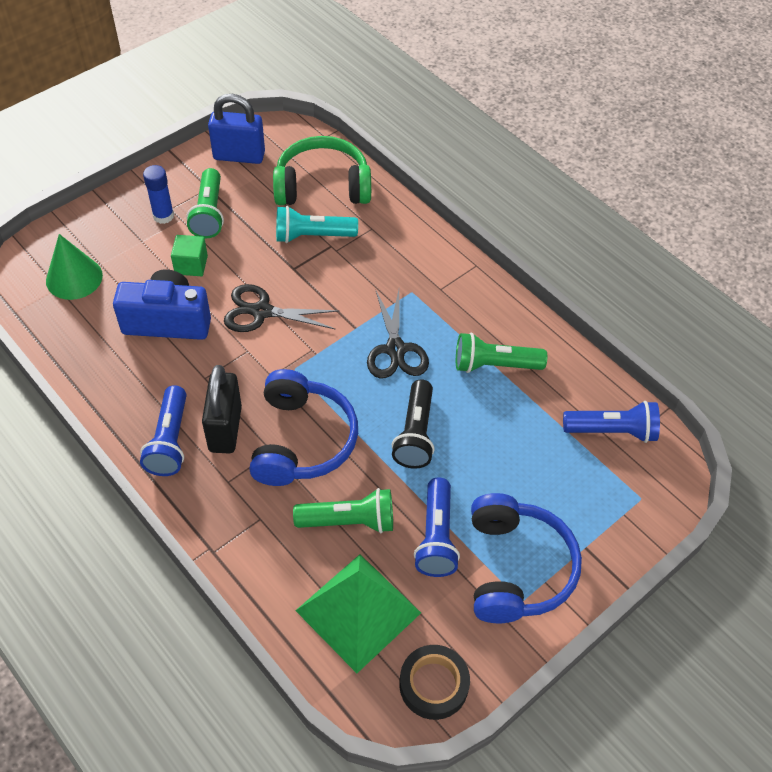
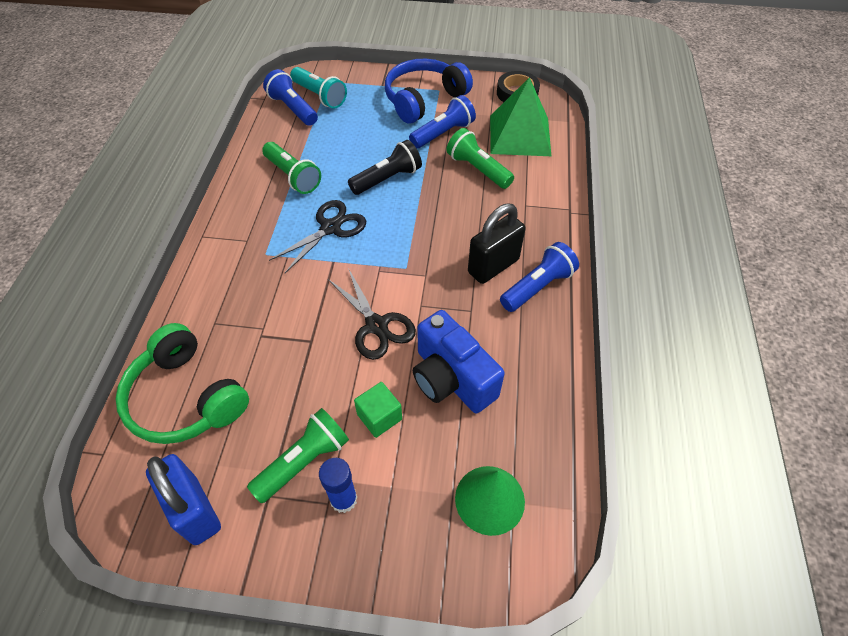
camera: 130 degrees left, 0 degrees up
(301, 440) = (454, 224): blue headphones -> none
(312, 236) = (260, 356): turquoise flashlight -> turquoise flashlight (319, 96)

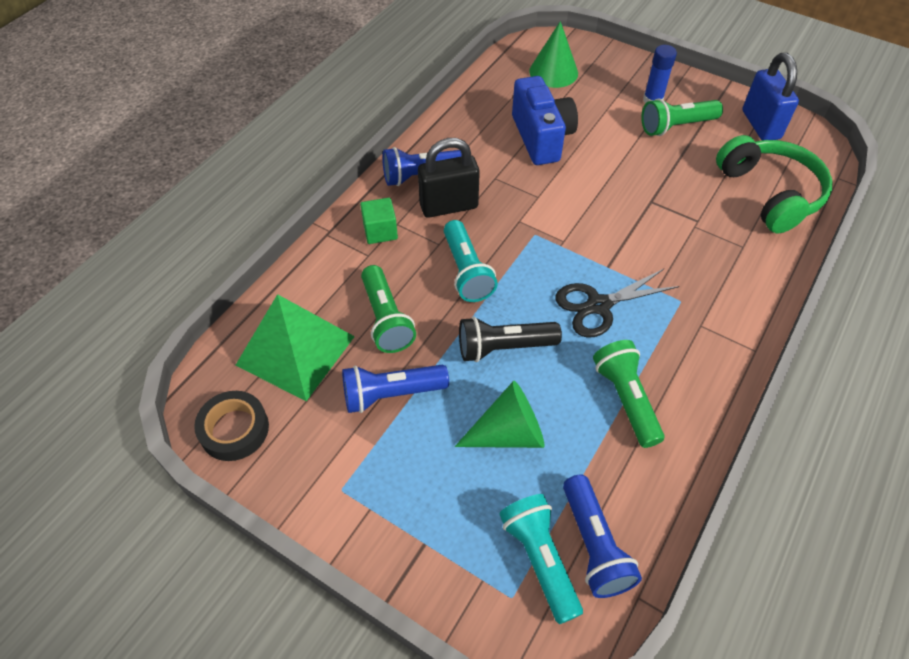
camera: 155 degrees left, 0 degrees up
(361, 138) = (508, 433): none -> green cone
(376, 325) = (586, 193): black scissors -> none
(379, 417) = (610, 133): green cube -> green cube (380, 231)
(424, 99) = (377, 475): blue headphones -> none
(443, 218) = (466, 271): none -> turquoise flashlight

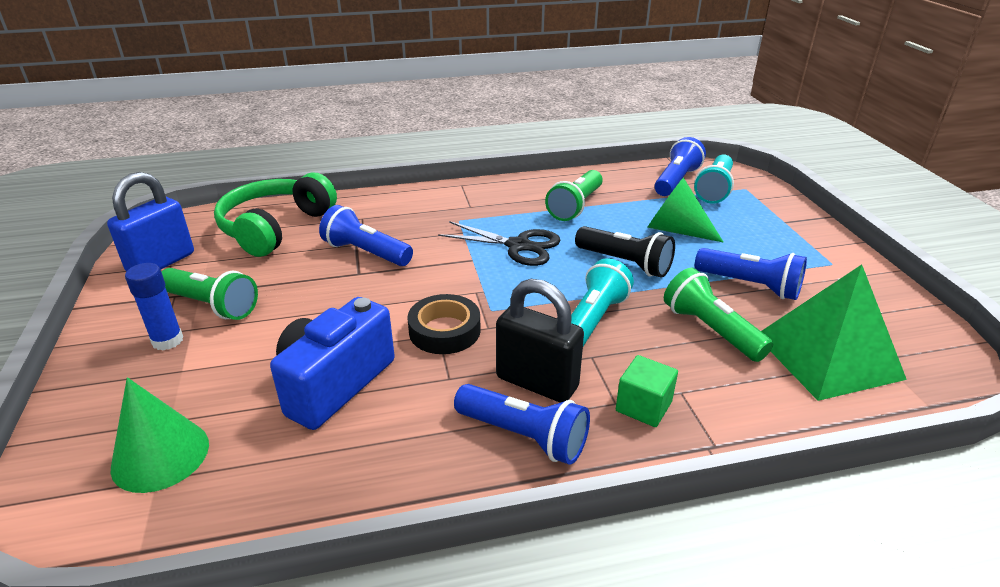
camera: 135 degrees left, 20 degrees down
(234, 429) = (922, 334): black tape -> black tape (444, 331)
(386, 319) = (711, 330): green flashlight -> green flashlight turned 60 degrees counterclockwise
(677, 218) = (366, 253): none -> blue flashlight

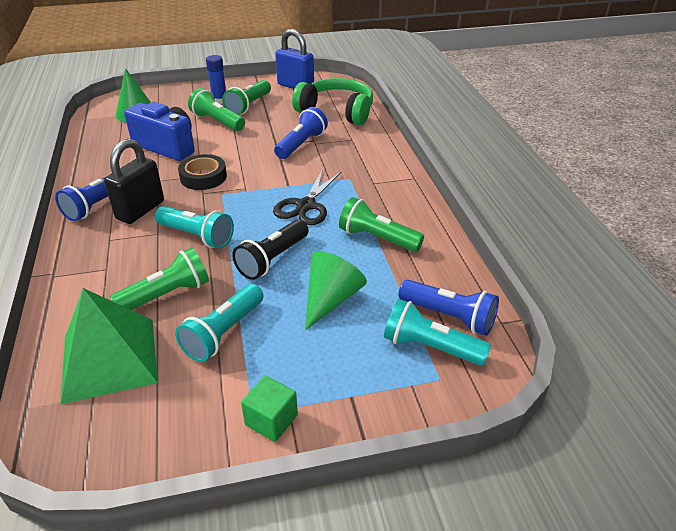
camera: 90 degrees right, 5 degrees up
(258, 335) = (217, 122): none -> green flashlight
(643, 406) = (100, 250): green cube -> green cube (271, 420)
(750, 285) = (223, 333): blue flashlight -> turquoise flashlight

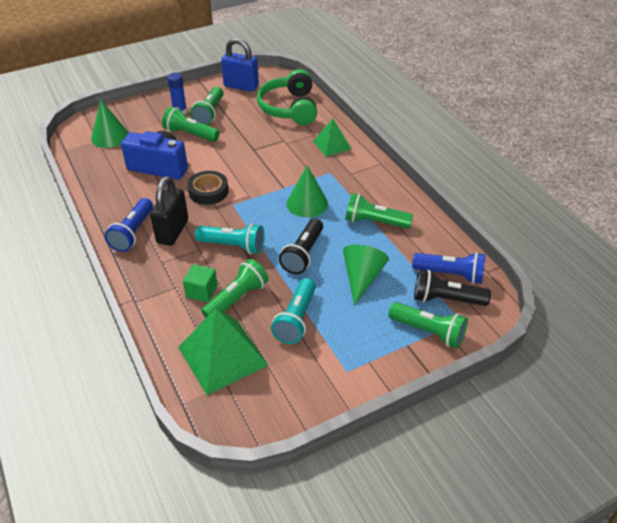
camera: 15 degrees left, 5 degrees up
(271, 420) = (361, 372): green cube -> green cube (201, 291)
(301, 144) = (275, 146): blue flashlight -> none
(306, 206) = (307, 203): black scissors -> green cone
(336, 111) = (290, 108): green headphones -> green headphones turned 105 degrees counterclockwise
(365, 151) = (332, 145): none -> green pyramid
(388, 384) = (428, 331): none -> green flashlight
(430, 347) = (446, 299): turquoise flashlight -> black flashlight

